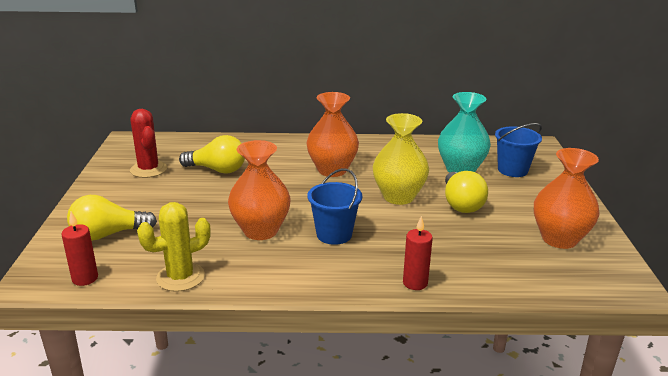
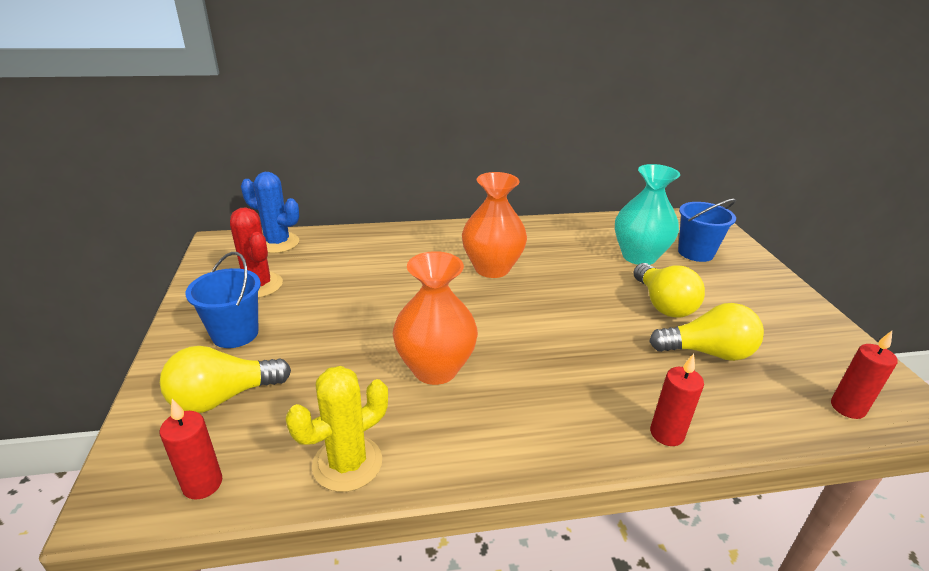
camera: 10 degrees left, 5 degrees up
(170, 142) = (277, 243): none -> blue cactus
(217, 170) = (349, 279): yellow light bulb -> yellow light bulb (707, 352)
(334, 234) = (532, 365): blue bucket -> blue bucket (235, 334)
(398, 197) = (586, 300): yellow vase -> none
(559, 239) = (798, 344): orange vase -> none
(570, 281) = (847, 408): none -> red candle

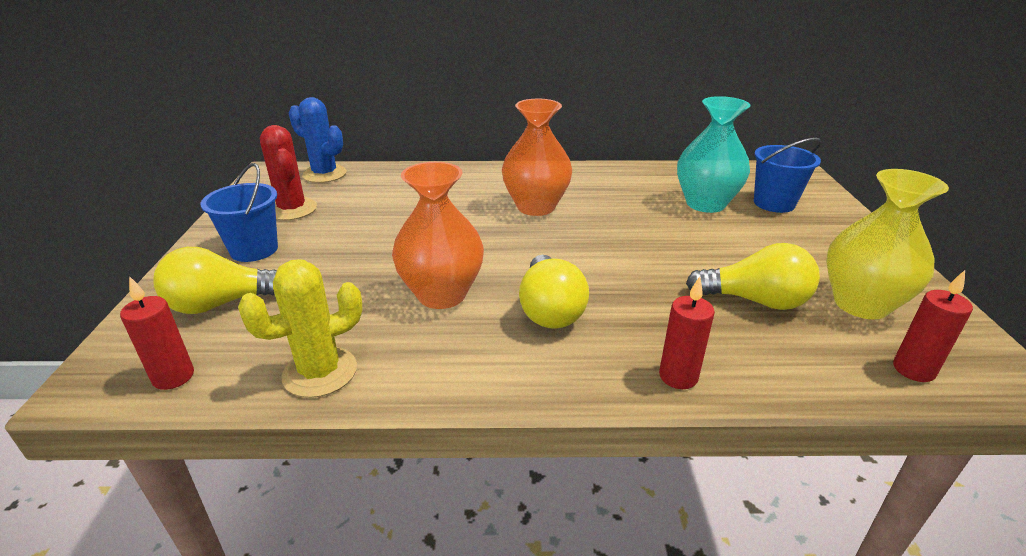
camera: 10 degrees right, 0 degrees up
(663, 304) = (717, 251): yellow light bulb -> yellow light bulb (549, 309)
(791, 348) = (861, 304): none -> yellow vase

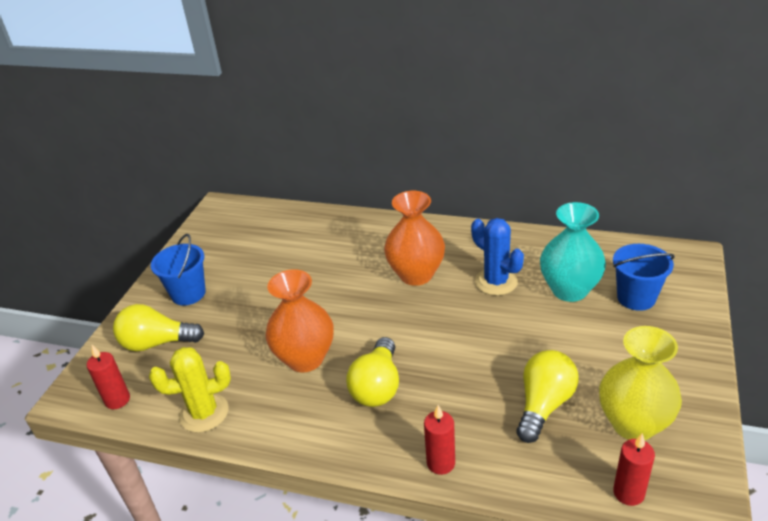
camera: 20 degrees right, 5 degrees up
(292, 209) = (225, 253): red cactus -> none
(324, 174) = (260, 214): blue cactus -> blue cactus (496, 282)
(755, 301) = (544, 405): yellow light bulb -> yellow light bulb turned 90 degrees counterclockwise

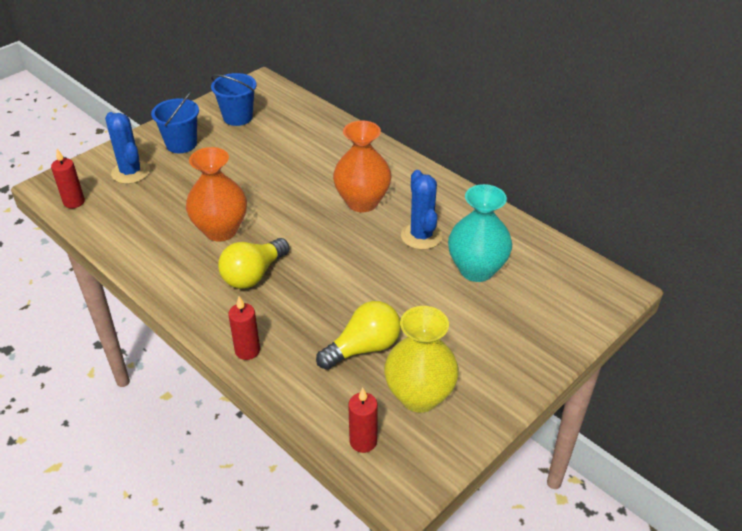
camera: 25 degrees right, 5 degrees up
(157, 343) = (130, 172): yellow light bulb -> blue cactus
(204, 413) = (120, 237): yellow cactus -> none
(636, 298) = (528, 302): blue bucket -> blue bucket (238, 117)

